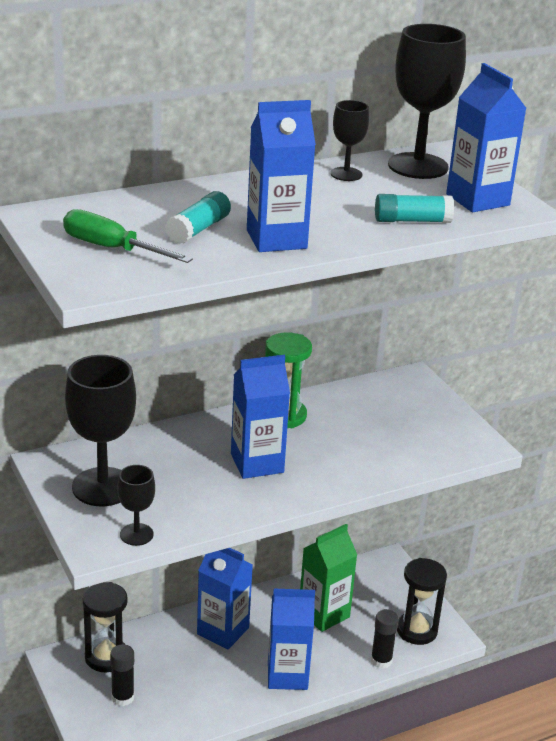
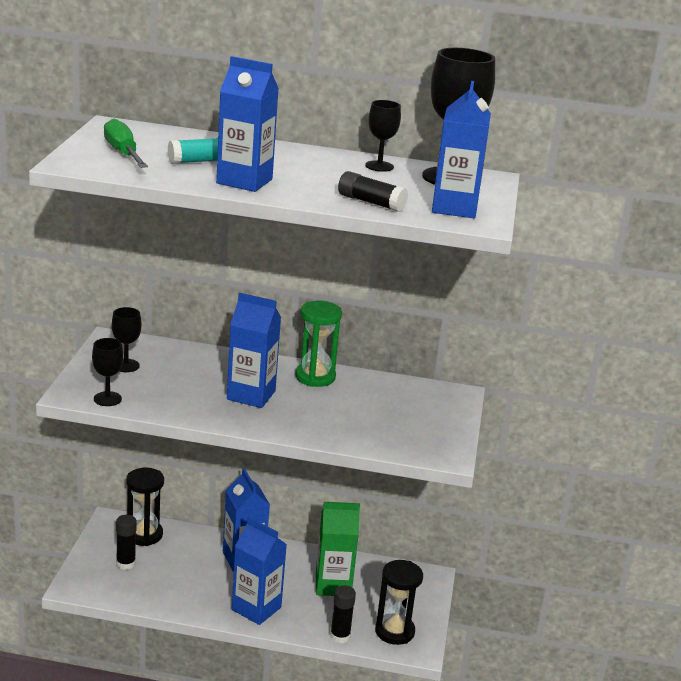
camera: 35 degrees right, 5 degrees down
(103, 487) = (126, 365): black goblet -> black goblet, size x0.52
(412, 221) = (371, 202): turquoise glue stick -> black glue stick

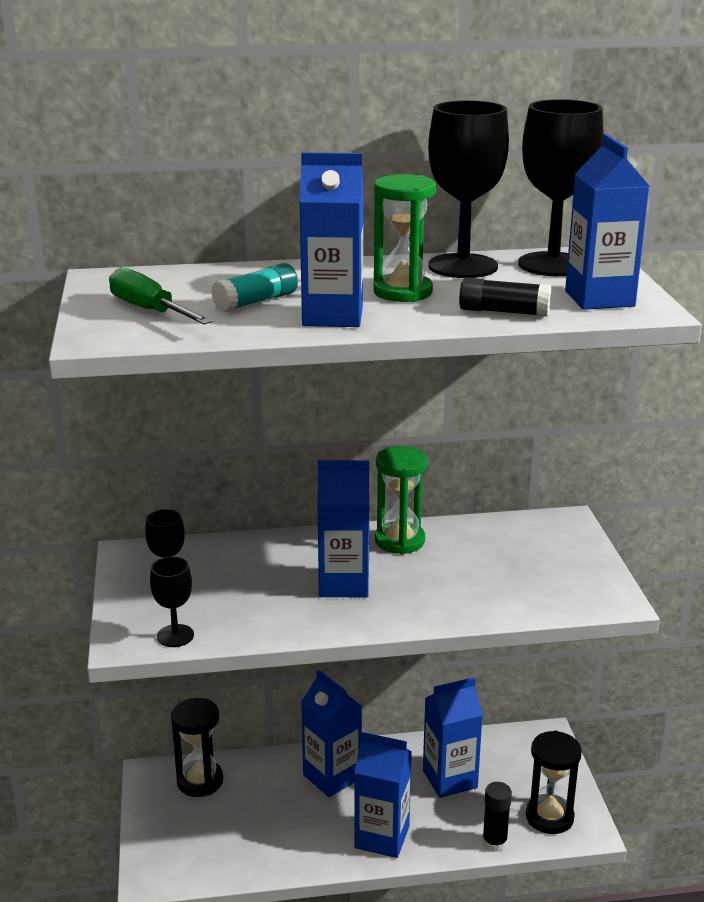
camera: 15 degrees left, 0 degrees up
(125, 563) = (197, 826): black glue stick -> none
(313, 175) = (402, 292): none -> green hourglass
(333, 585) = (450, 779): green carton -> blue carton
(379, 166) = (463, 266): black goblet -> black goblet, size x1.92

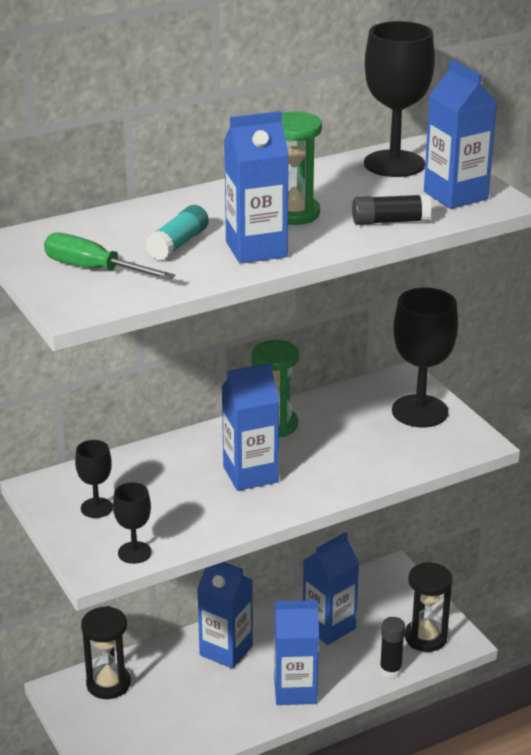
camera: 20 degrees left, 5 degrees up
(463, 266) = (322, 177): black goblet -> black goblet (420, 411)

